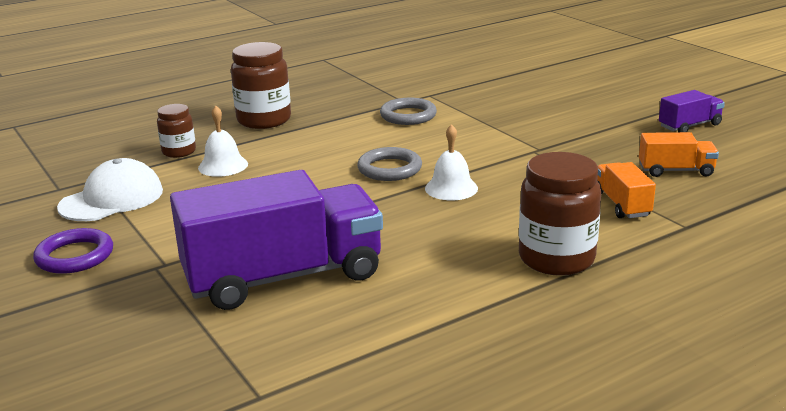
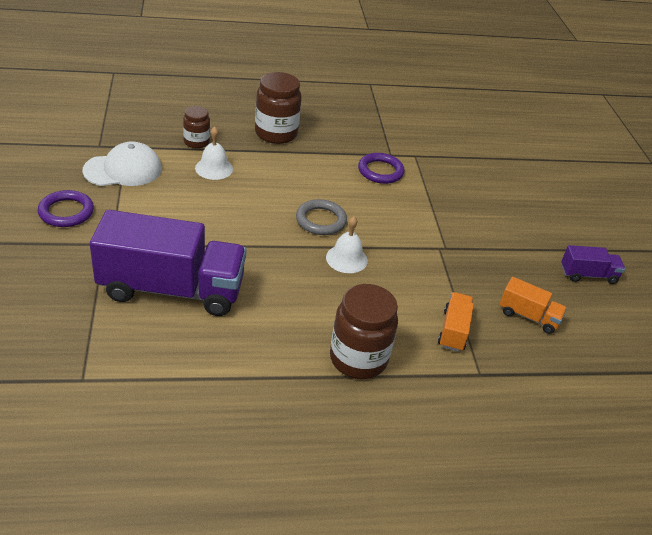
camera: 20 degrees right, 15 degrees up
(408, 115) = (380, 171): grey ring -> purple ring

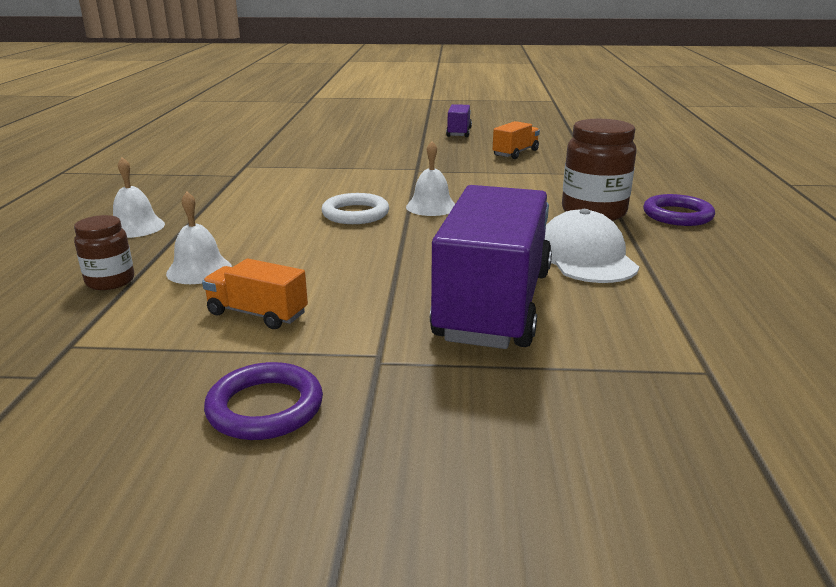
camera: 75 degrees left, 15 degrees down
(123, 170) = (150, 347): white cap -> white cap (585, 257)
(276, 133) = (136, 227): brown jar -> white bell
(321, 220) = (355, 214): grey ring -> white ring
(380, 171) = (267, 181): purple ring -> purple ring (677, 215)
(453, 330) = (541, 176): orange truck -> orange truck (257, 314)

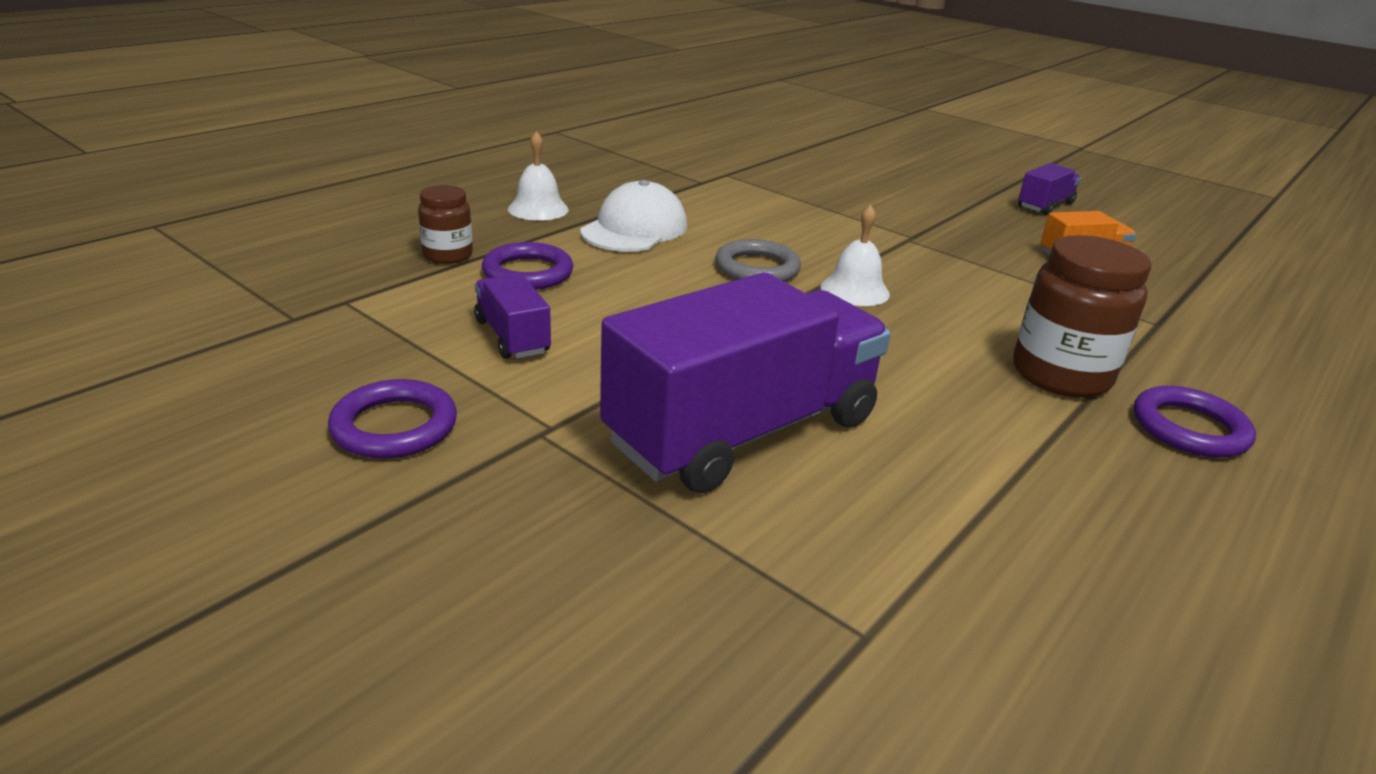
camera: 35 degrees right, 5 degrees up
(199, 270) = (528, 273): white bell -> purple ring
(257, 314) = (512, 337): orange truck -> purple truck
(355, 214) = (757, 268): white ring -> grey ring
(585, 257) = (948, 427): white cap -> white cap (634, 229)

